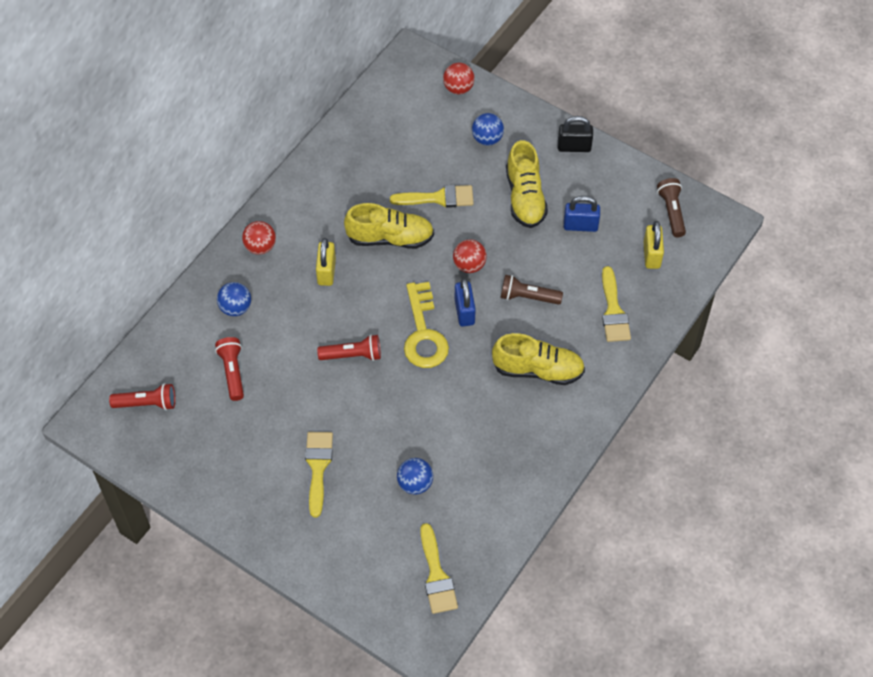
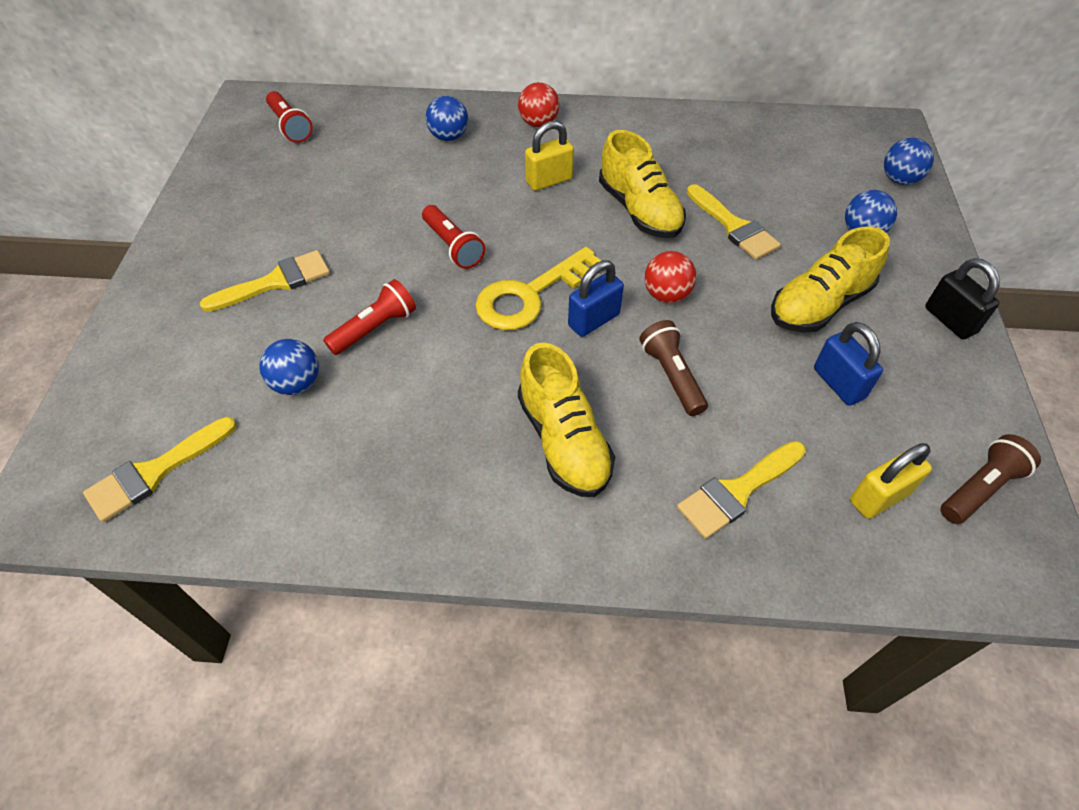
camera: 60 degrees right, 5 degrees down
(232, 372) = (366, 166): red flashlight -> red flashlight (375, 328)
(458, 88) = (899, 179): red ball -> blue ball

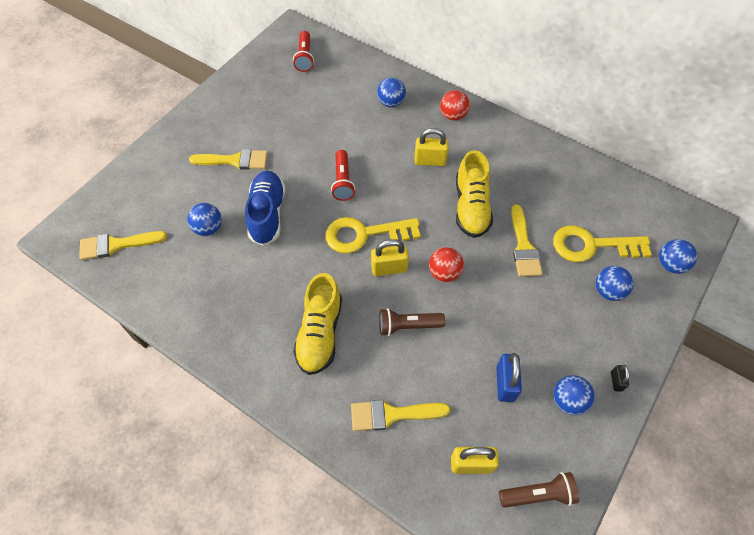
camera: 30 degrees right, 5 degrees up
(375, 328) = (267, 214): red flashlight -> blue shoe
(594, 320) = (389, 268): blue padlock -> yellow padlock
(671, 376) = (408, 326): brown flashlight -> brown flashlight turned 105 degrees counterclockwise
(806, 194) = (592, 245): none -> yellow key
(819, 304) = (536, 327): yellow shoe -> none
(920, 366) = (568, 401): none -> blue ball
(950, 320) = (616, 381): black padlock -> black padlock, size x0.55

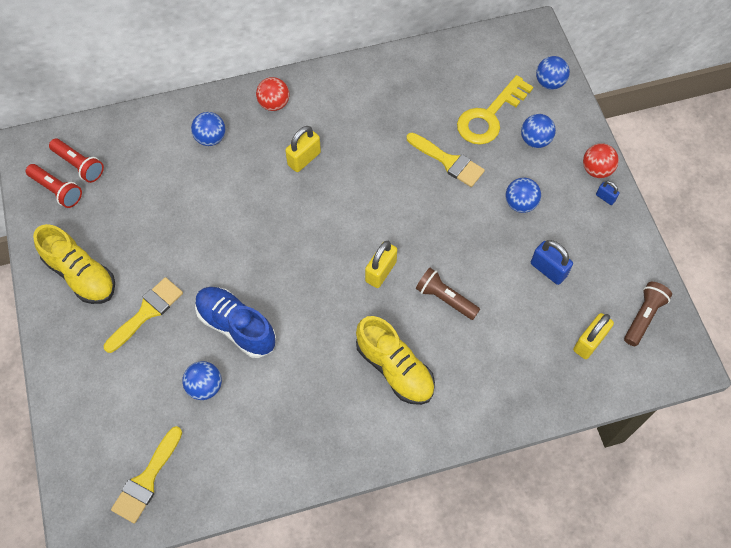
camera: 50 degrees left, 5 degrees up
(343, 181) = (260, 241): red flashlight -> red flashlight (57, 190)
(365, 234) = (331, 265): yellow key -> none
(392, 414) = (508, 367): yellow brush -> none
(408, 326) = (445, 298): brown flashlight -> brown flashlight turned 90 degrees clockwise
(444, 273) = (421, 235): red ball -> red ball (596, 170)
(471, 207) = (378, 167): yellow shoe -> yellow shoe (81, 274)
(568, 401) = (594, 240): blue ball -> blue ball (520, 203)
(616, 381) = (605, 197): black padlock -> blue padlock

